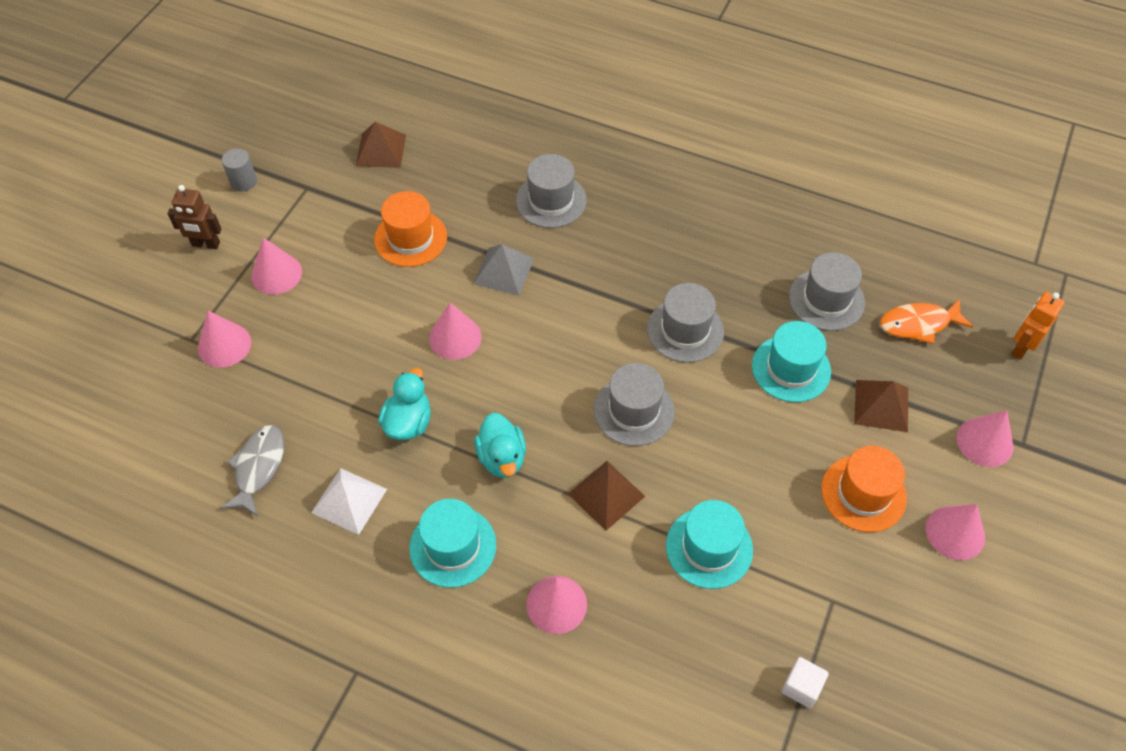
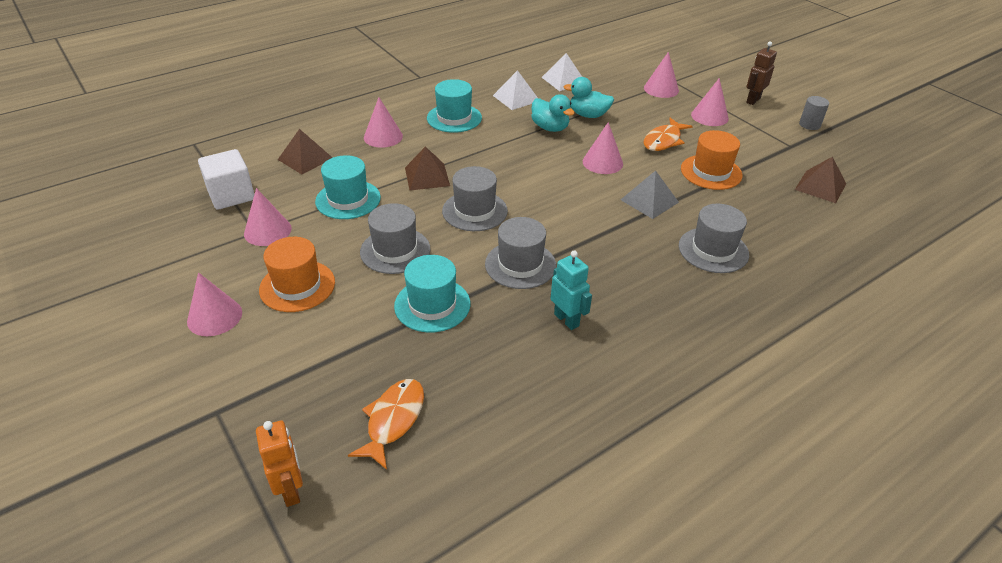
camera: 120 degrees right, 15 degrees down
(258, 468) = (564, 80): grey fish -> white pyramid
(367, 298) = (663, 140): none -> orange fish
(502, 458) = (493, 150): turquoise duck -> turquoise duck (588, 115)
(726, 266) = (567, 320): none -> turquoise robot
(801, 687) = (231, 195): white cube -> white cube, size x1.75
(826, 300) = (478, 367): grey hat -> grey hat (395, 250)
(881, 405) = (348, 339): brown pyramid -> brown pyramid (305, 158)
(984, 442) = (248, 386): pink cone -> pink cone (267, 231)

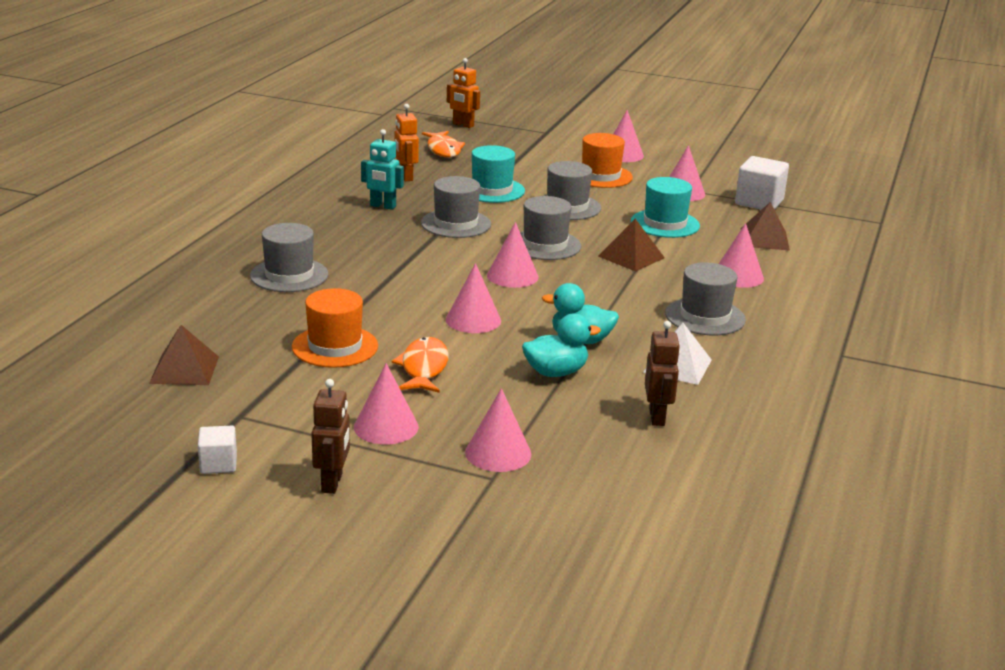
camera: 145 degrees right, 15 degrees down
(454, 118) = (705, 317): turquoise hat -> grey hat
(497, 370) = (405, 177): none -> orange robot
(536, 189) = (512, 276): none -> pink cone
(564, 80) = (657, 417): white pyramid -> brown robot
(649, 201) = (385, 298): grey pyramid -> none
(809, 124) = (218, 464): grey cylinder -> white cube

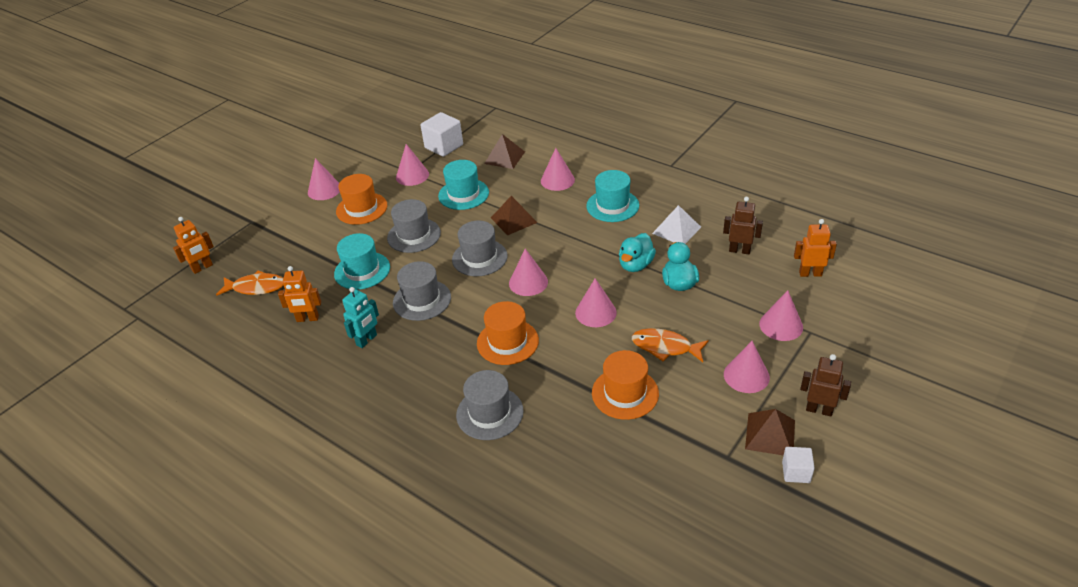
camera: 70 degrees left, 15 degrees up
(184, 370) = (650, 491): brown pyramid -> brown pyramid (770, 434)
(402, 274) = (507, 342): none -> orange hat
(632, 479) = (810, 273): none -> orange robot
(705, 317) = (612, 206): grey hat -> turquoise hat

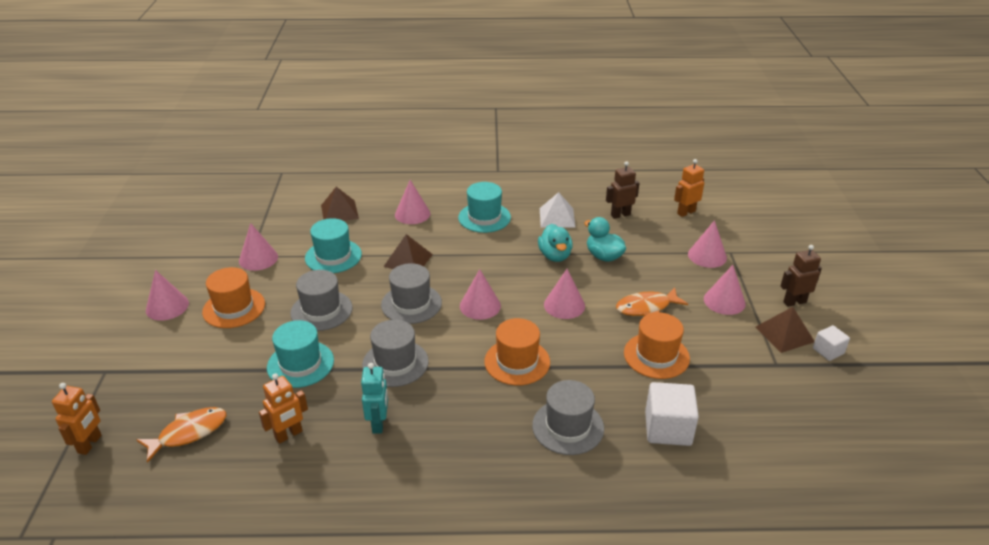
camera: 40 degrees left, 5 degrees down
(444, 146) = (264, 222): white cube -> white cube (668, 428)

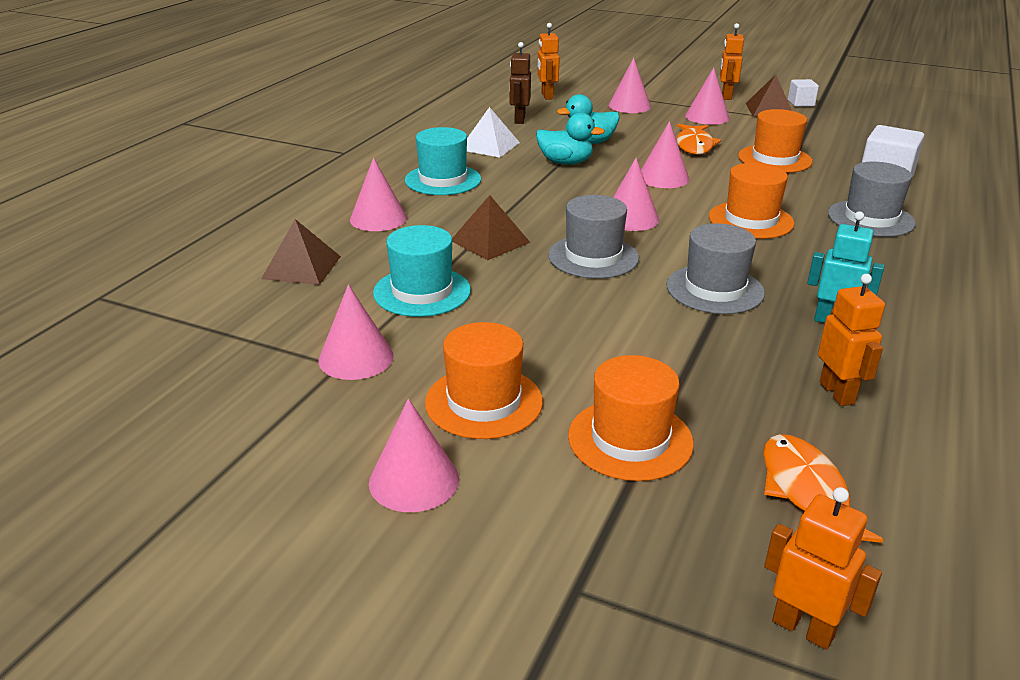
camera: 65 degrees left, 5 degrees down
(217, 363) = (630, 439): none -> orange hat
(300, 364) = (677, 360): turquoise hat -> none
(321, 310) = (556, 323): grey hat -> none
(794, 302) = (726, 96): brown robot -> orange robot

